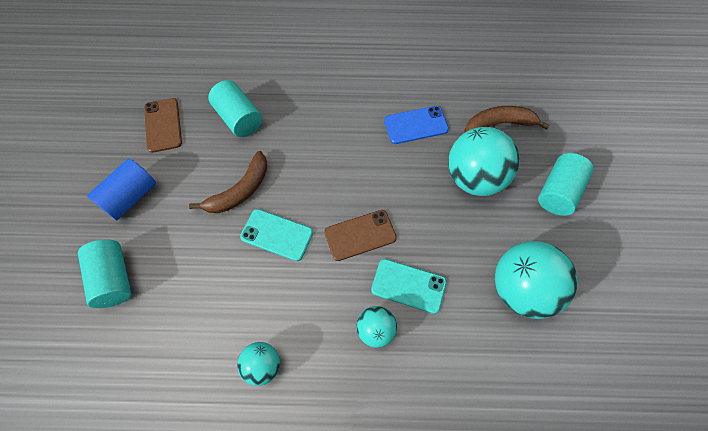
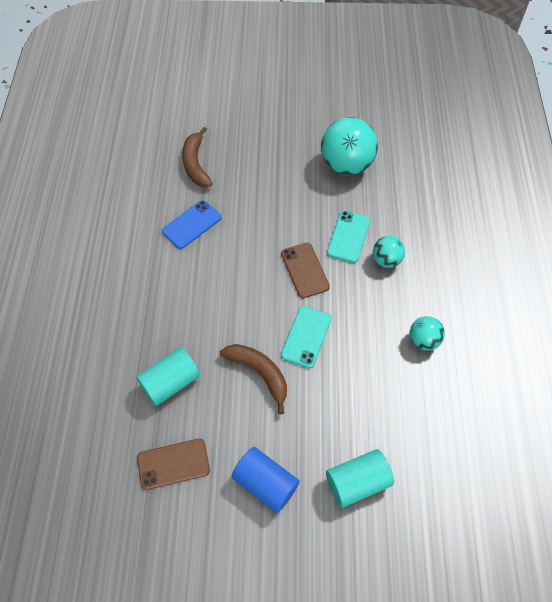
camera: 90 degrees left, 5 degrees down
(416, 125) = (191, 224): blue phone -> blue phone turned 60 degrees clockwise
(474, 178) = (249, 185): turquoise ball -> none
(558, 192) = (264, 133): turquoise cylinder -> none

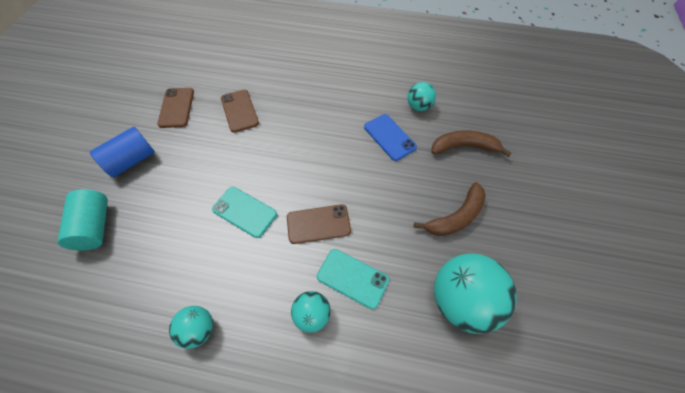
camera: 100 degrees right, 0 degrees up
(145, 202) = (418, 106): none -> turquoise ball
(170, 382) = (239, 111): turquoise cylinder -> brown phone
(259, 373) = (223, 169): brown banana -> brown banana (456, 217)

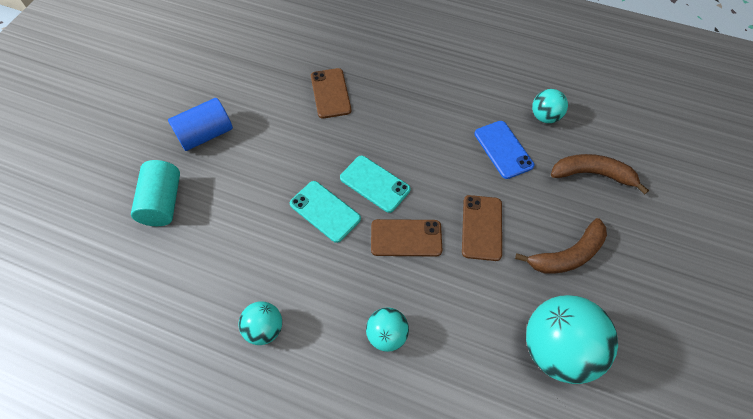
camera: 10 degrees right, 0 degrees up
(176, 107) = (259, 80): brown phone -> brown phone (482, 227)
(352, 278) = (436, 304): turquoise phone -> turquoise phone (374, 184)

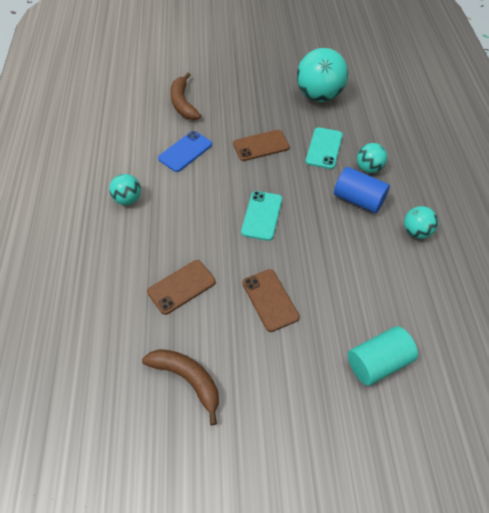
camera: 115 degrees left, 5 degrees down
(205, 134) = (287, 372): blue cylinder -> blue cylinder (358, 200)
(325, 211) = (306, 237): turquoise phone -> turquoise phone (324, 148)
(406, 238) = (295, 181): brown phone -> brown phone (270, 300)
(545, 117) = (140, 136): turquoise ball -> turquoise ball (128, 199)
(567, 255) = (255, 103): brown banana -> brown banana (188, 379)

